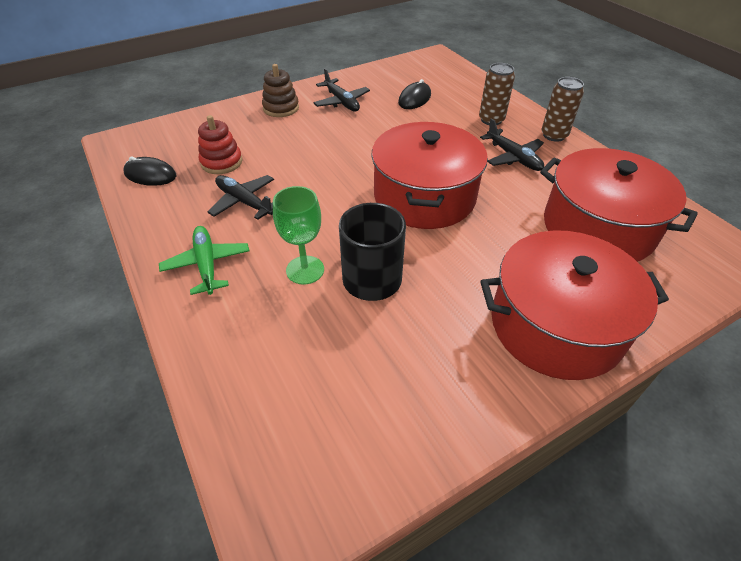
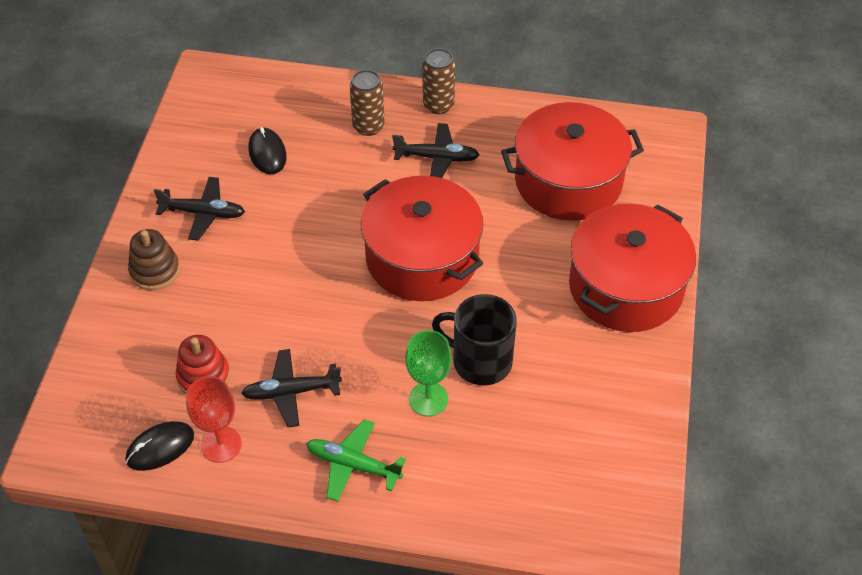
camera: 50 degrees left, 5 degrees up
(173, 196) = (221, 444): none -> red goblet

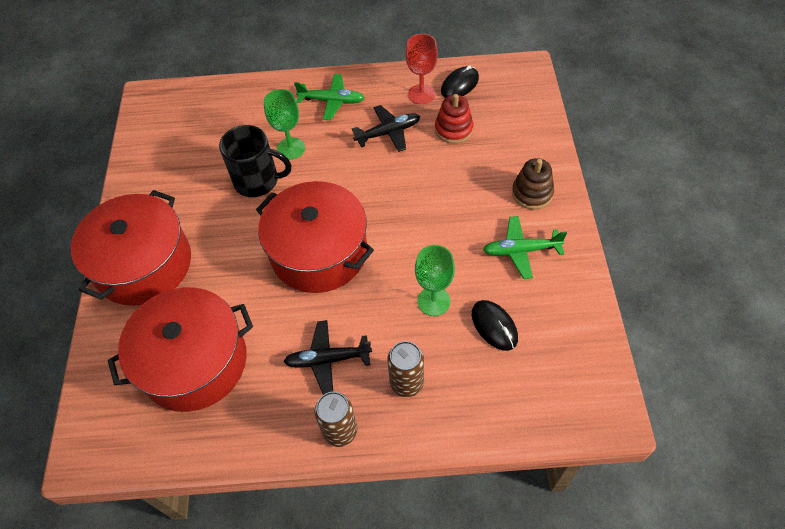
camera: 170 degrees right, 5 degrees up
(203, 213) = (521, 250): black plane -> green plane
(316, 185) = (433, 301): none -> green goblet

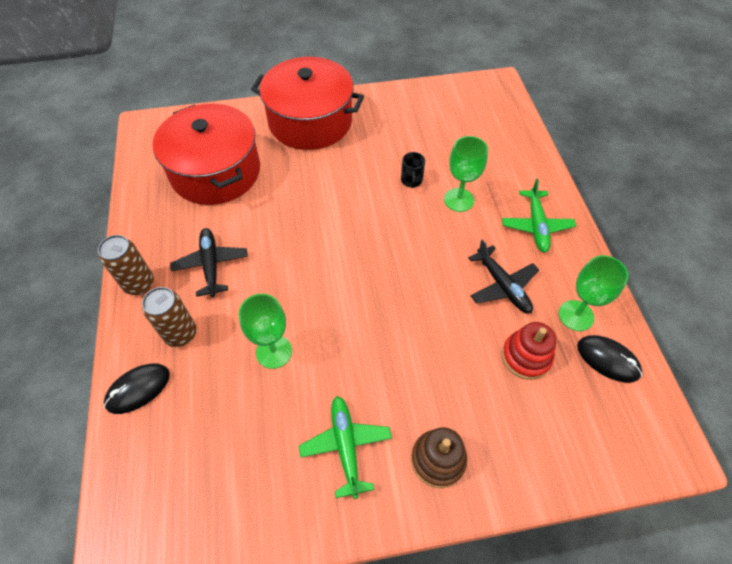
camera: 80 degrees right, 0 degrees up
(258, 181) = (411, 180): black mug -> black mug, size x0.49
(319, 252) = (330, 242): red pot -> none
(421, 94) = (576, 315): red goblet -> green goblet
(494, 326) = (241, 417): black mouse -> black mouse (138, 389)

